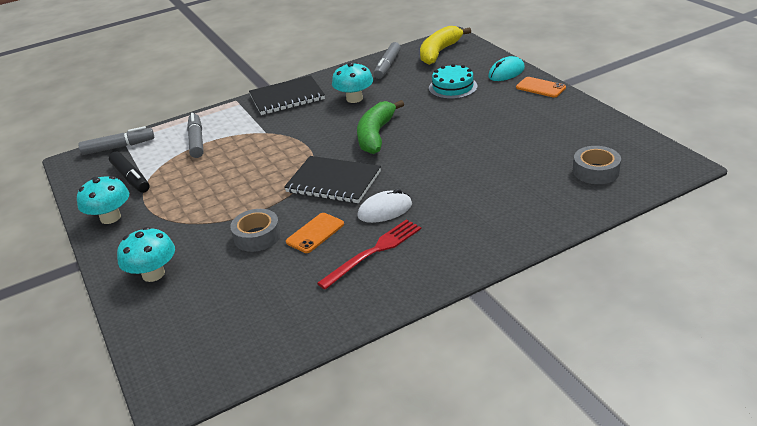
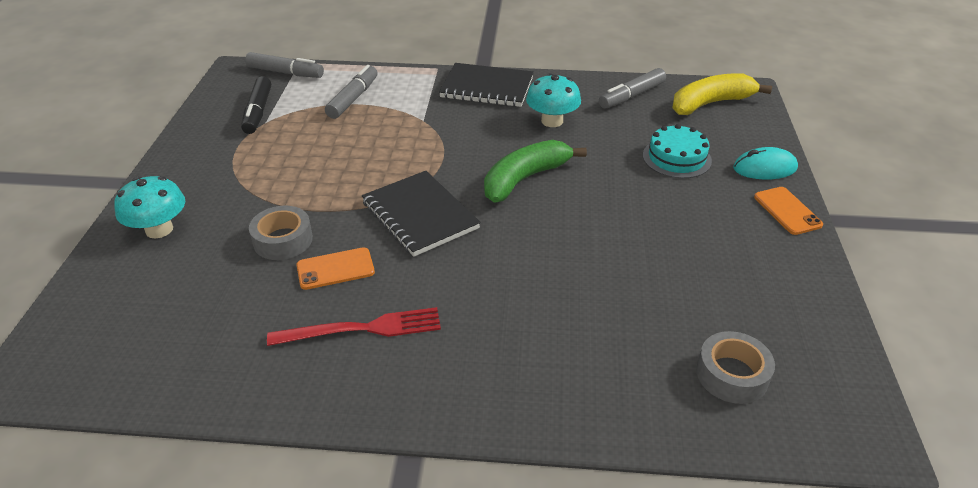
camera: 30 degrees right, 5 degrees up
(110, 217) = (197, 146): turquoise mushroom -> none
(385, 210) = (430, 282): white mouse -> none

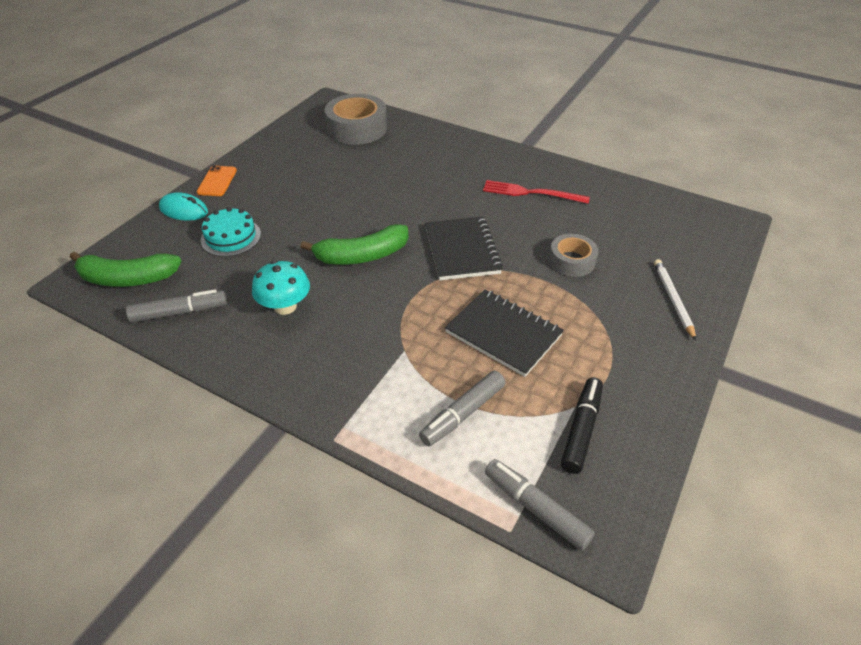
camera: 155 degrees left, 5 degrees up
(159, 229) = (673, 299): turquoise mushroom -> white pencil
(335, 269) = (537, 230): orange phone -> none
(487, 88) = (305, 377): black notebook -> black notebook (503, 334)
(710, 103) = (127, 278): yellow banana -> green banana
(732, 374) = (357, 128): grey tape -> grey tape, size x1.66

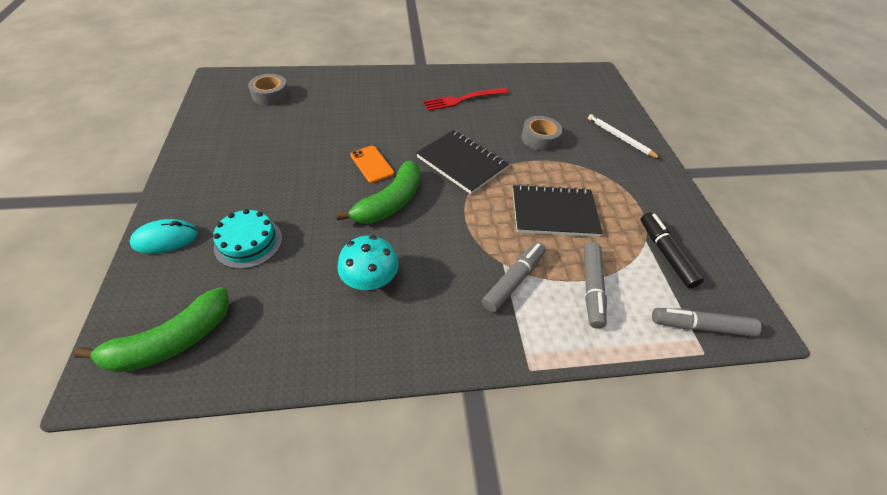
camera: 40 degrees left, 5 degrees up
(179, 312) = (271, 343): grey marker -> grey marker (513, 280)
(217, 181) = (174, 194): orange phone -> orange phone (372, 164)
(357, 128) = (270, 95): grey tape -> grey tape, size x0.60

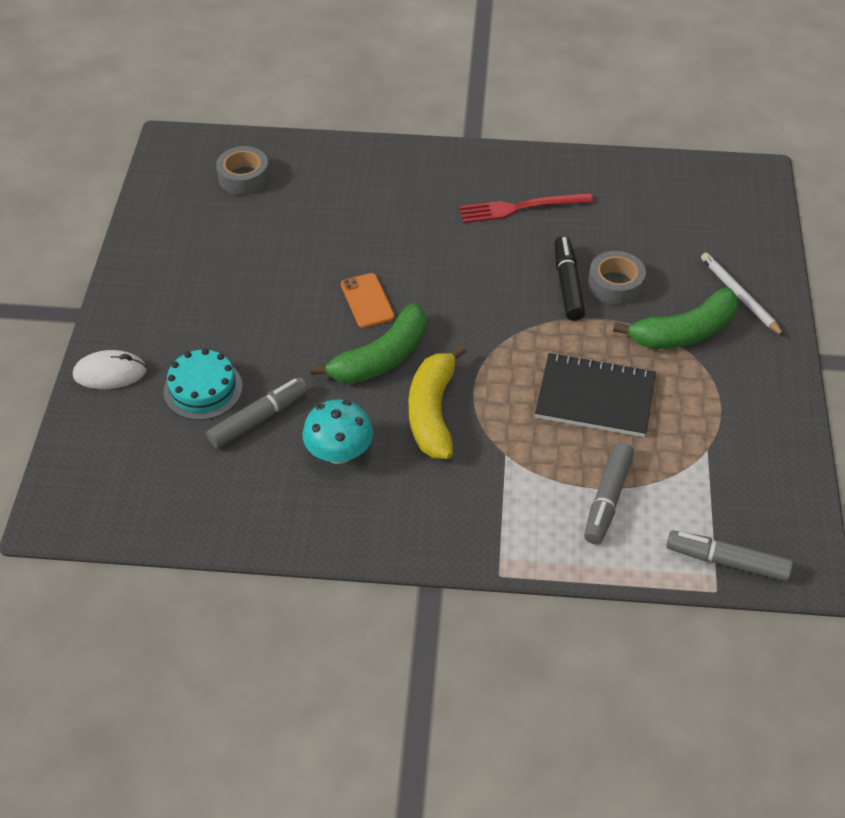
camera: 15 degrees right, 0 degrees up
(166, 239) = (110, 373): turquoise mouse -> white mouse
(171, 341) = (119, 488): green banana -> green banana (683, 332)
(438, 238) = (433, 412): none -> yellow banana
(461, 163) = (489, 312): black notebook -> none
(513, 280) = (512, 476): grey marker -> grey marker (258, 419)
(665, 254) = (725, 471): black marker -> black marker (567, 285)

